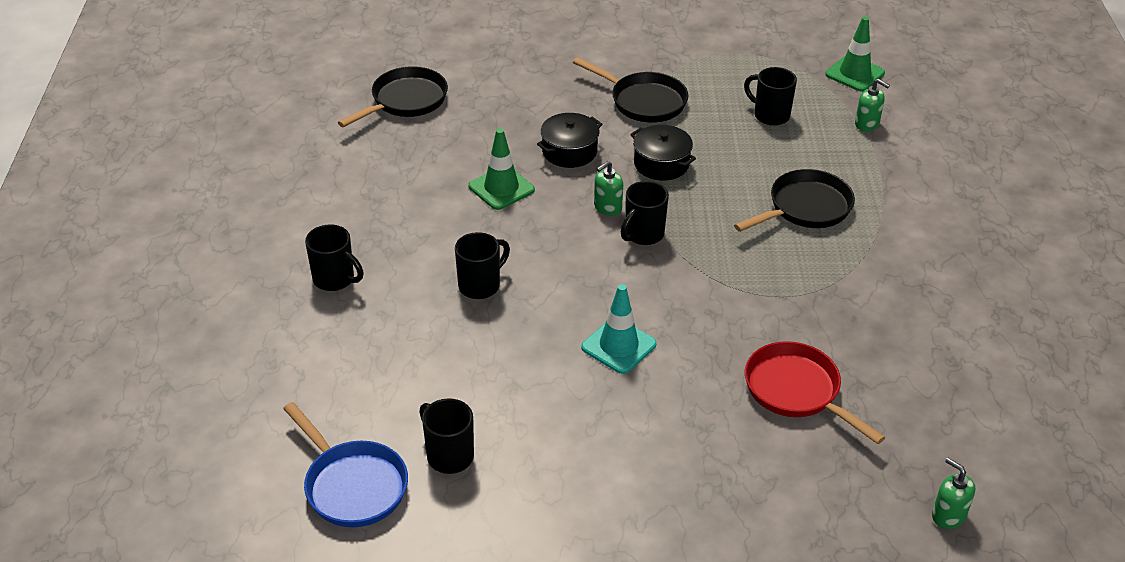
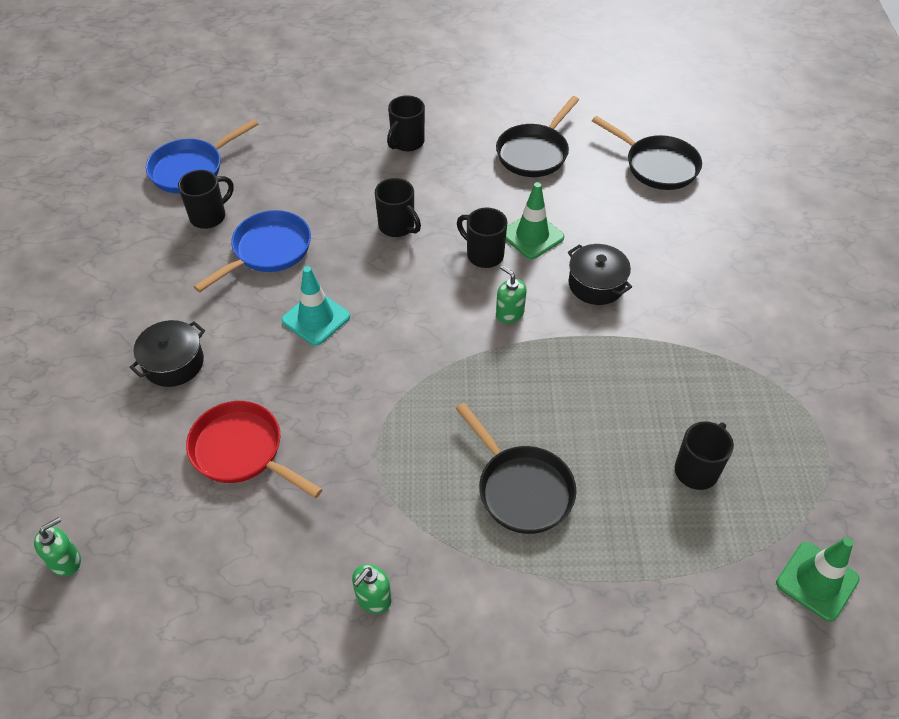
camera: 90 degrees right, 10 degrees up
(514, 393) = (267, 251): none -> blue pan
(643, 101) = (698, 347): black pan -> black pan (534, 153)
(643, 235) = (469, 340): black mug -> black mug (483, 254)
(661, 164) = (586, 359): black pot -> black pot (173, 363)
(797, 391) = (242, 451): red pan -> red pan turned 105 degrees counterclockwise
(867, 124) = (700, 580): green soap dispenser -> green soap dispenser (373, 598)

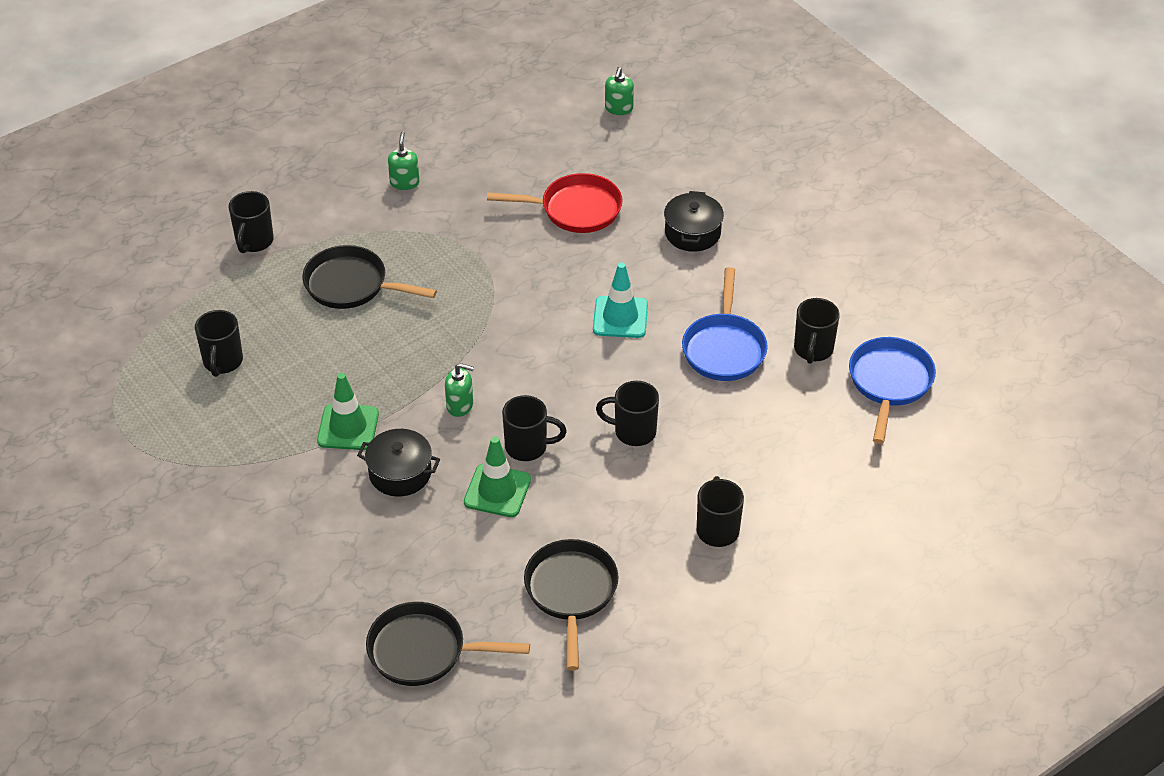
camera: 145 degrees right, 5 degrees down
(590, 613) = (254, 242): none -> black mug
(817, 581) = (99, 333): green traffic cone -> green traffic cone (348, 427)

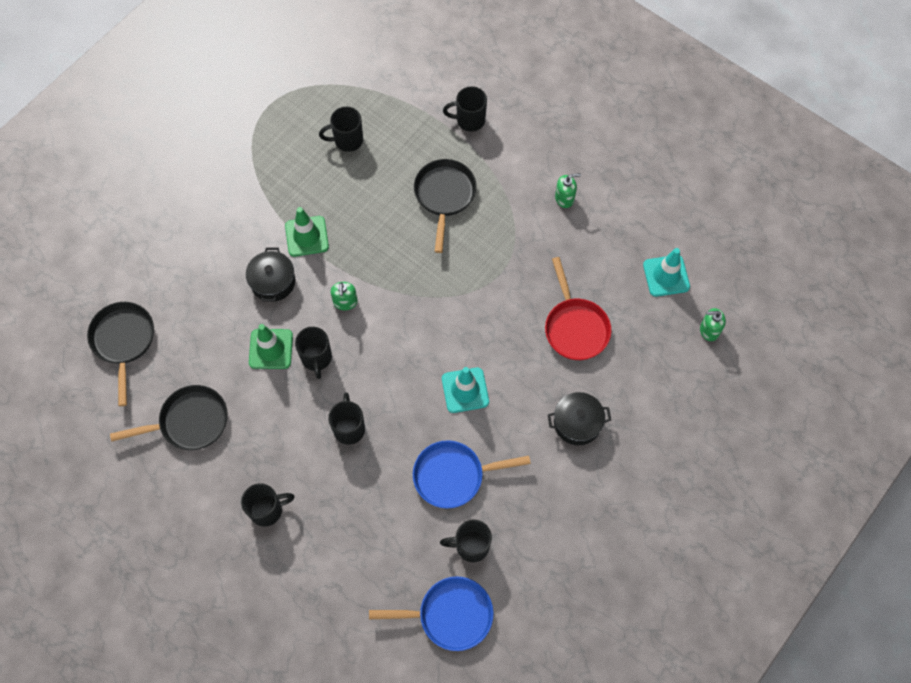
camera: 75 degrees right, 20 degrees up
(540, 125) = (666, 276): none -> turquoise traffic cone

